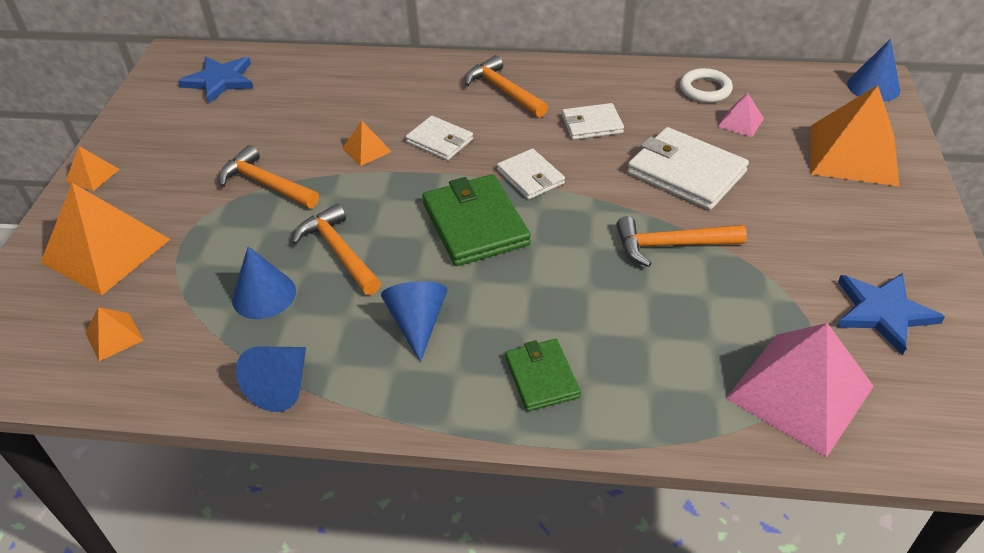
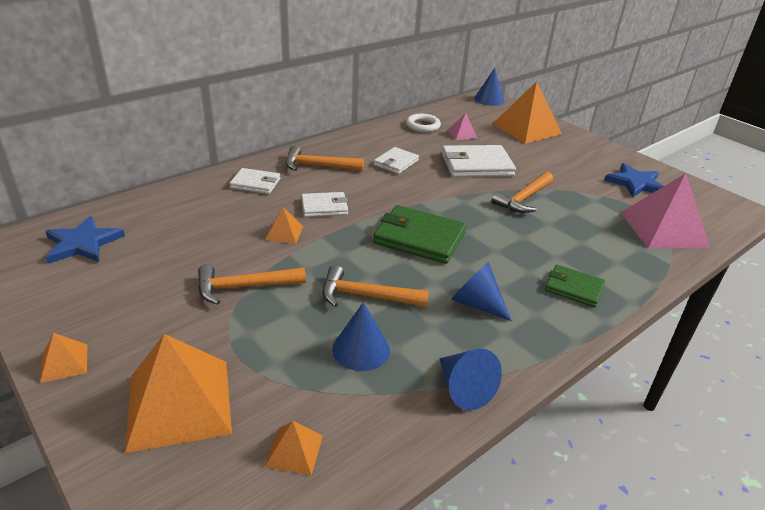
camera: 50 degrees left, 10 degrees down
(530, 177) = (408, 201): white wallet -> white wallet (255, 183)

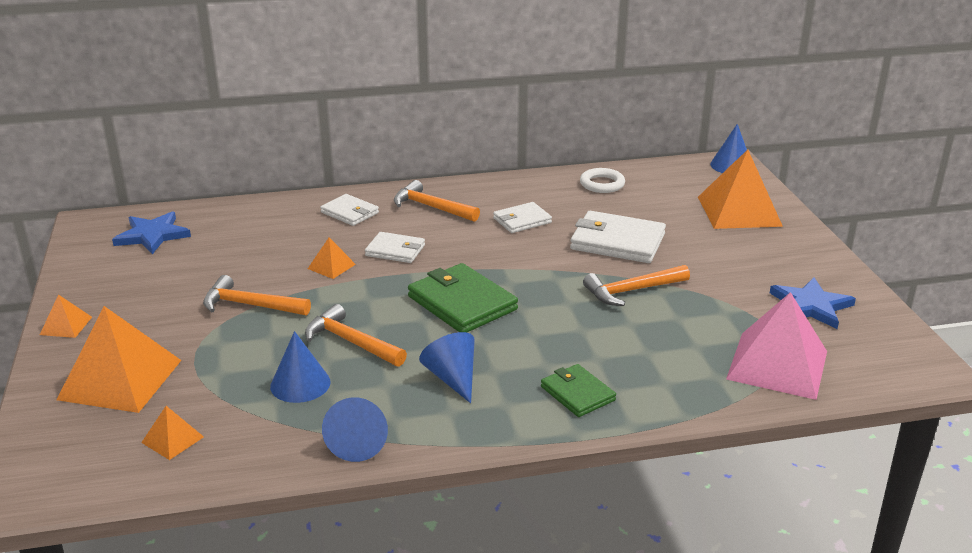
camera: 30 degrees right, 5 degrees down
(462, 134) = (642, 202): pink pyramid -> none

